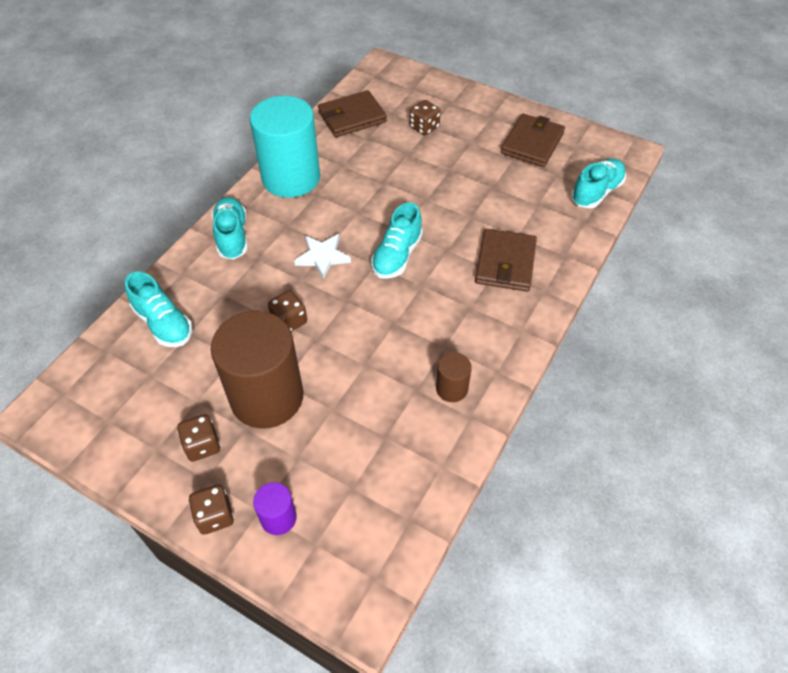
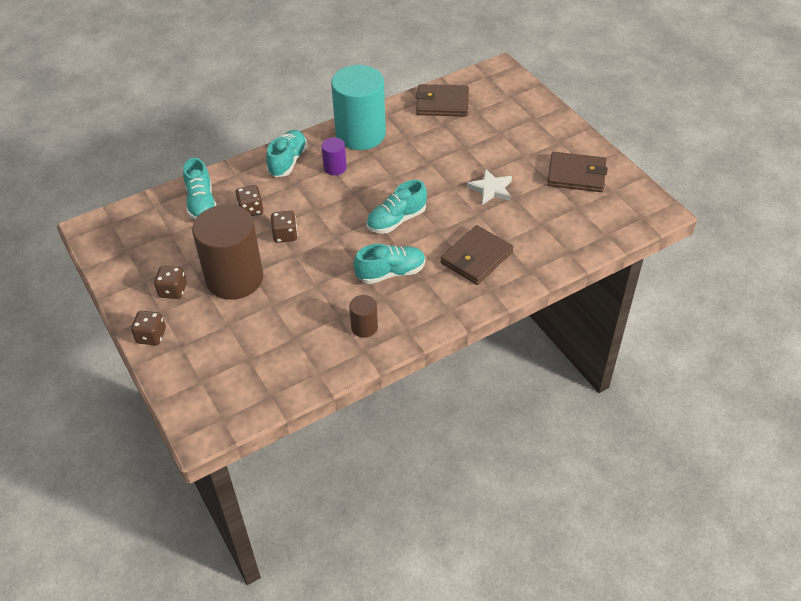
camera: 30 degrees right, 5 degrees down
(278, 518) = (188, 355): purple cylinder -> purple cylinder (335, 167)
(322, 257) = (341, 200): white star -> white star (491, 189)
(424, 127) = (494, 131): brown dice -> brown dice (251, 210)
(532, 143) = (576, 175): brown wallet -> brown wallet turned 45 degrees clockwise
(596, 192) = (599, 233): turquoise shoe -> turquoise shoe (391, 273)

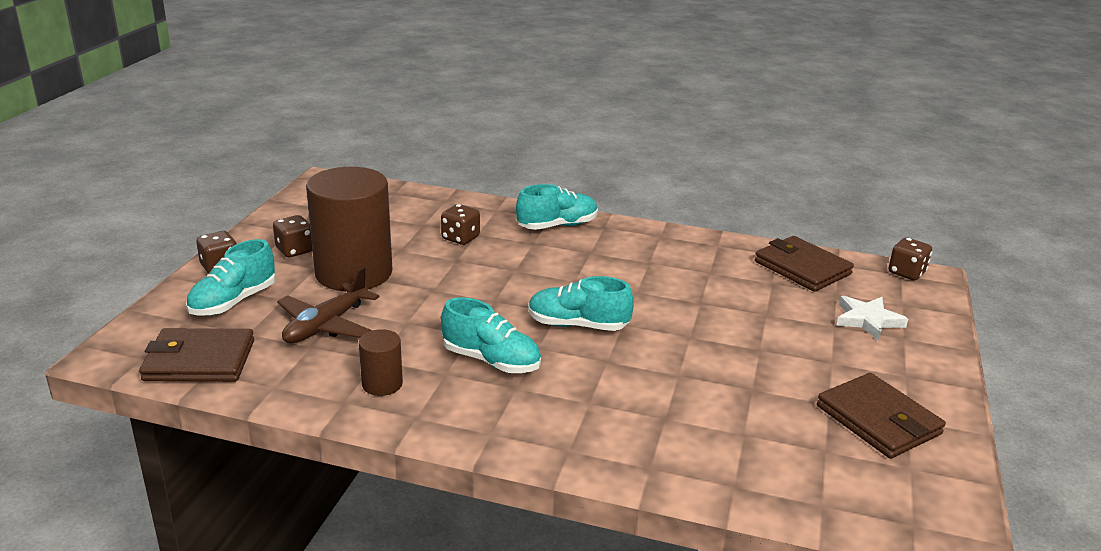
camera: 45 degrees right, 20 degrees down
(201, 203) = (431, 211): turquoise shoe -> turquoise shoe (233, 302)
(280, 320) = (326, 325): none -> brown plane
(285, 235) = (453, 271): brown dice -> brown dice (906, 273)
(335, 167) = (593, 253): purple cylinder -> none
(360, 134) = (665, 244): turquoise cylinder -> none
(476, 257) = (606, 411): brown wallet -> brown wallet (199, 360)
(491, 189) = (734, 365): white star -> white star (868, 320)

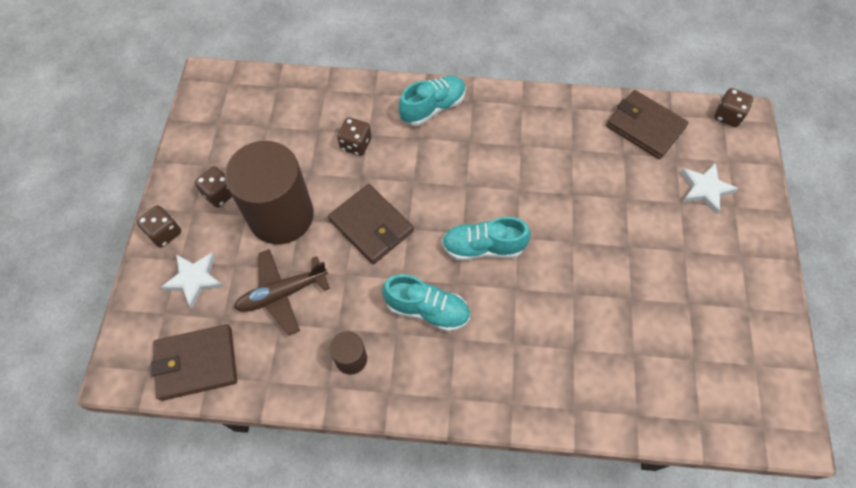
camera: 10 degrees left, 35 degrees up
(233, 302) = (194, 279): turquoise shoe -> white star
(326, 325) = (282, 294): brown plane -> brown plane turned 45 degrees clockwise
(878, 420) = (727, 315): brown wallet -> brown wallet (371, 226)

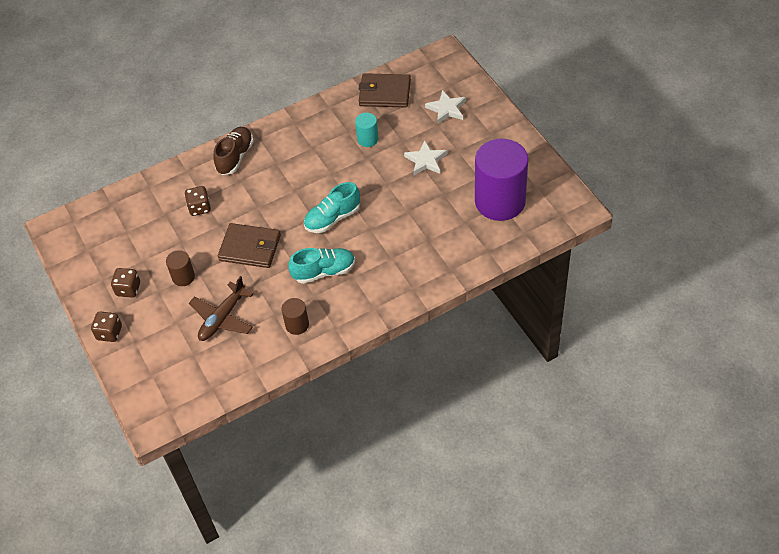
camera: 30 degrees left, 10 degrees down
(194, 279) = (155, 345): white star -> white star (426, 160)
(197, 363) = (198, 386): brown wallet -> none
(281, 216) = (183, 277): brown cylinder -> brown cylinder, size x0.44
(433, 108) = (235, 157): turquoise shoe -> brown shoe
(588, 172) = (367, 139): none -> turquoise cylinder
(695, 354) = (500, 201): none -> purple cylinder
(727, 116) = (432, 58): brown dice -> none

